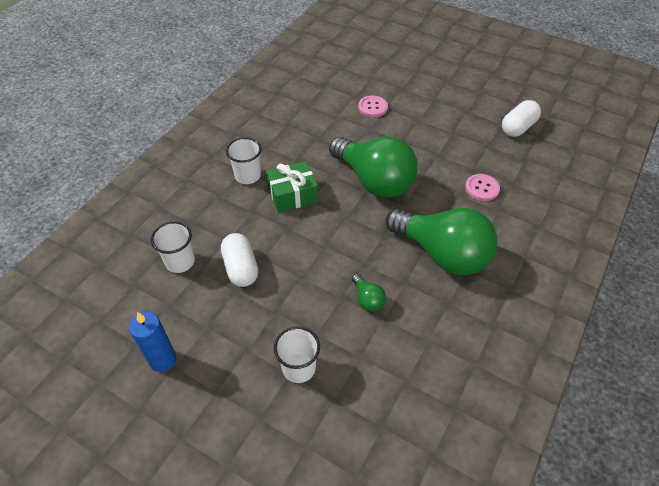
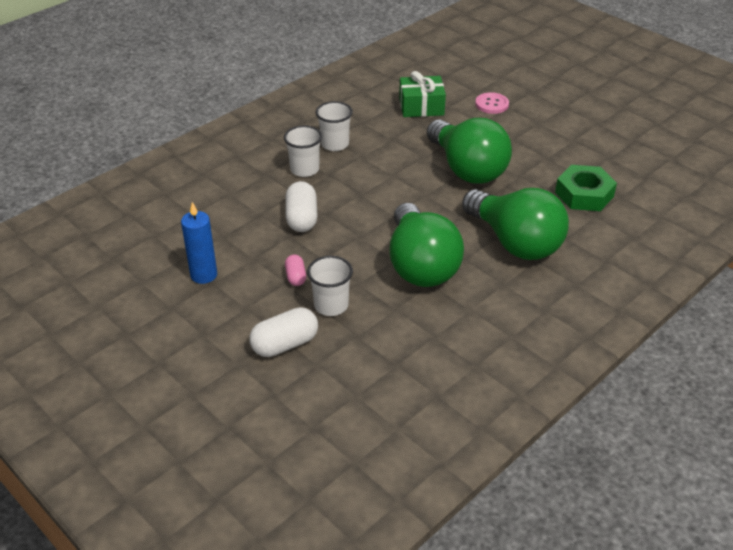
camera: 15 degrees right, 10 degrees down
(180, 261) = (244, 203): white cup -> white cup (304, 169)
(255, 340) = (295, 277): none -> pink capsule
(292, 195) = (375, 167): green gift -> green gift (421, 106)
(367, 299) = (420, 265): green light bulb -> green light bulb, size x2.47
(482, 188) = (584, 194): pink button -> green nut
(518, 127) = (651, 147): white capsule -> white capsule (285, 344)

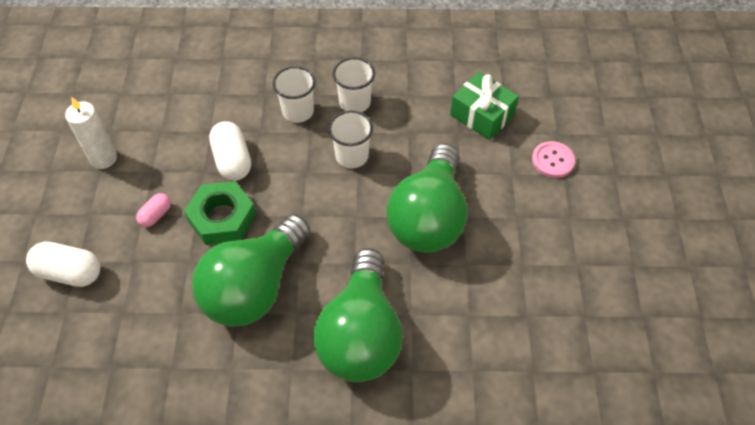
camera: 45 degrees right, 15 degrees up
(204, 275) = (103, 158): blue candle -> white candle
(301, 218) = (232, 160): white capsule -> white capsule turned 60 degrees counterclockwise
(331, 305) = (143, 265): white cup -> white cup (352, 156)
(584, 194) = (498, 337): green nut -> green nut (222, 218)

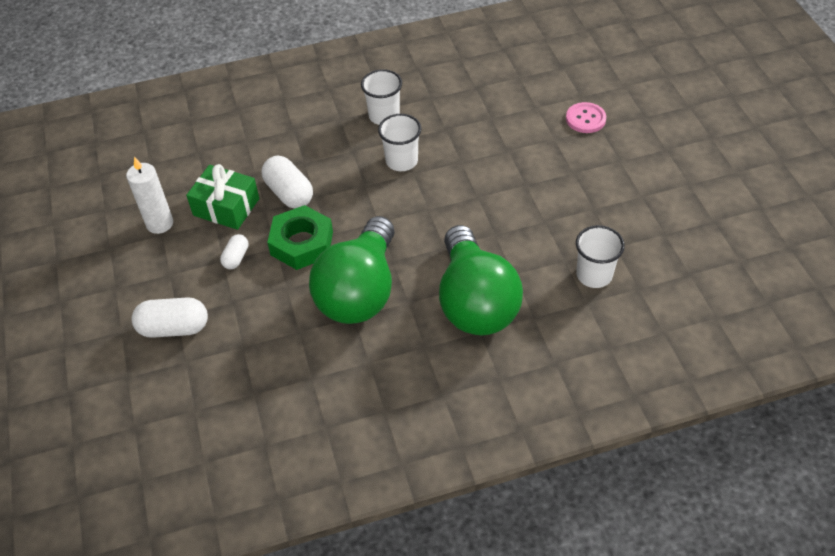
camera: 15 degrees left, 5 degrees down
(156, 215) = (236, 258): pink capsule -> white capsule
(298, 111) = (333, 136): white cup -> white cup (594, 275)
(428, 217) = (495, 193): green light bulb -> none
(482, 115) = (506, 97): green gift -> green gift (226, 207)

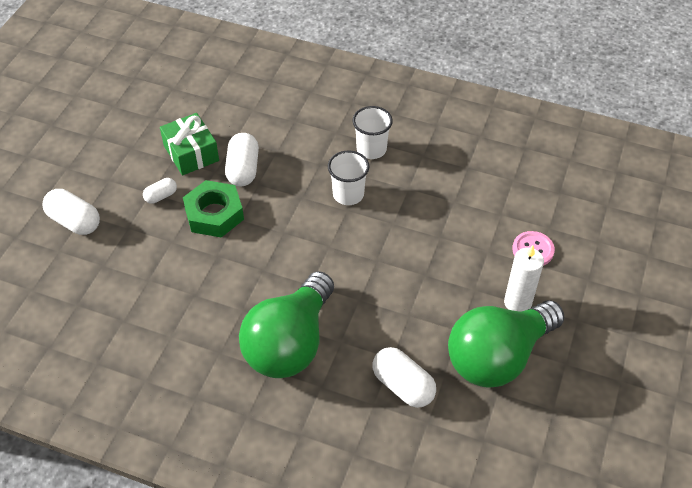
camera: 35 degrees right, 0 degrees up
(160, 223) = (137, 138): white candle -> white candle (517, 303)
(360, 291) = (217, 278): green light bulb -> green light bulb (498, 357)
(594, 275) = (403, 386): white cup -> white capsule

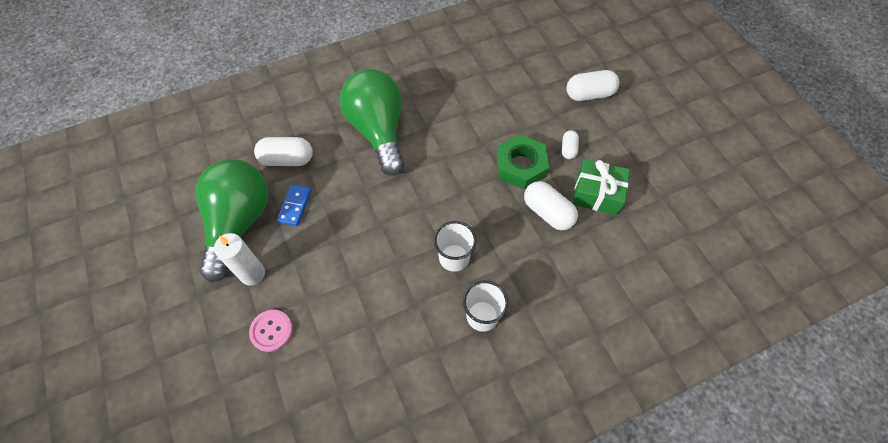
camera: 135 degrees right, 10 degrees up
(435, 332) = (295, 206): none -> blue domino

